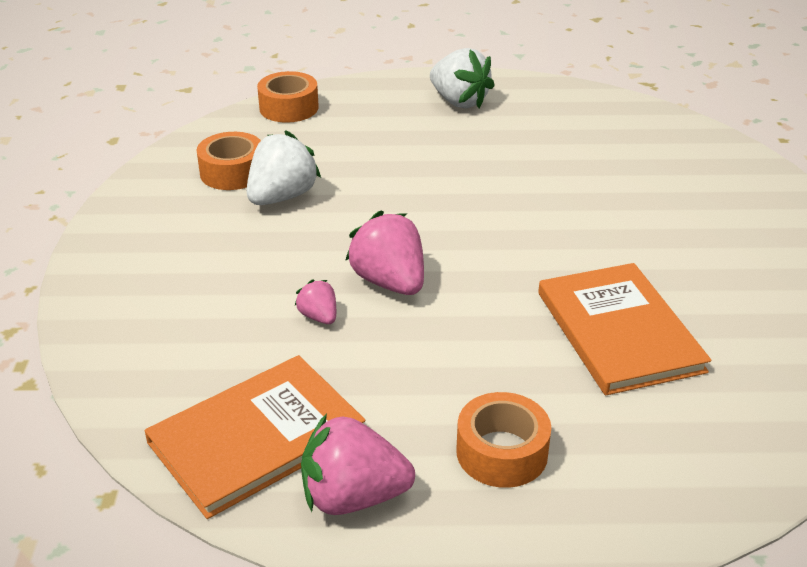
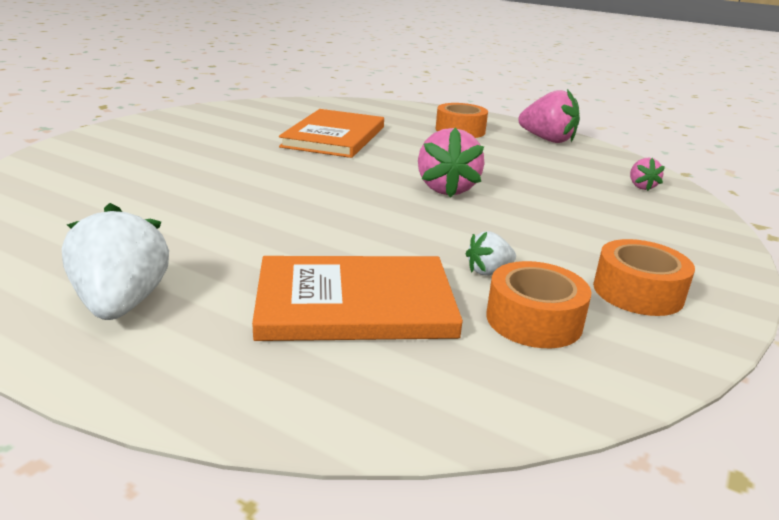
camera: 150 degrees left, 10 degrees down
(257, 438) = (590, 163): orange book -> orange book (355, 303)
(282, 197) = (488, 271): white strawberry -> white strawberry, size x0.52
(289, 108) = (371, 402): orange tape -> orange tape (637, 292)
(319, 317) = (518, 189): pink strawberry -> pink strawberry (641, 187)

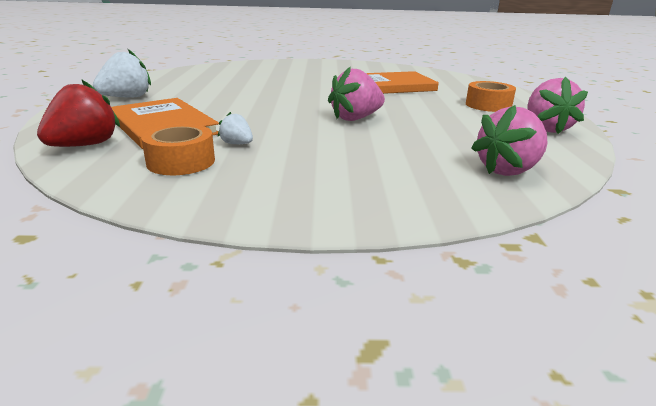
camera: 60 degrees right, 0 degrees up
(401, 386) = (85, 145): none -> red strawberry
(637, 292) = (259, 186): orange tape -> none
(641, 187) = (508, 170): pink strawberry -> pink strawberry, size x1.92

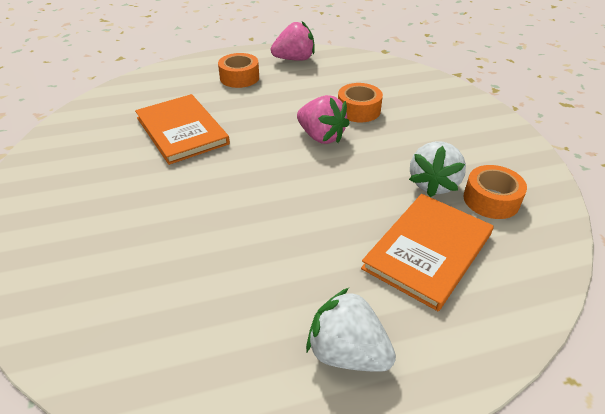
camera: 105 degrees left, 15 degrees up
(85, 145) = (517, 278): red strawberry -> none
(237, 144) = (433, 184): white strawberry -> white strawberry, size x1.92
(403, 138) = (358, 110): none -> orange tape
(508, 170) = (389, 75): pink strawberry -> none

